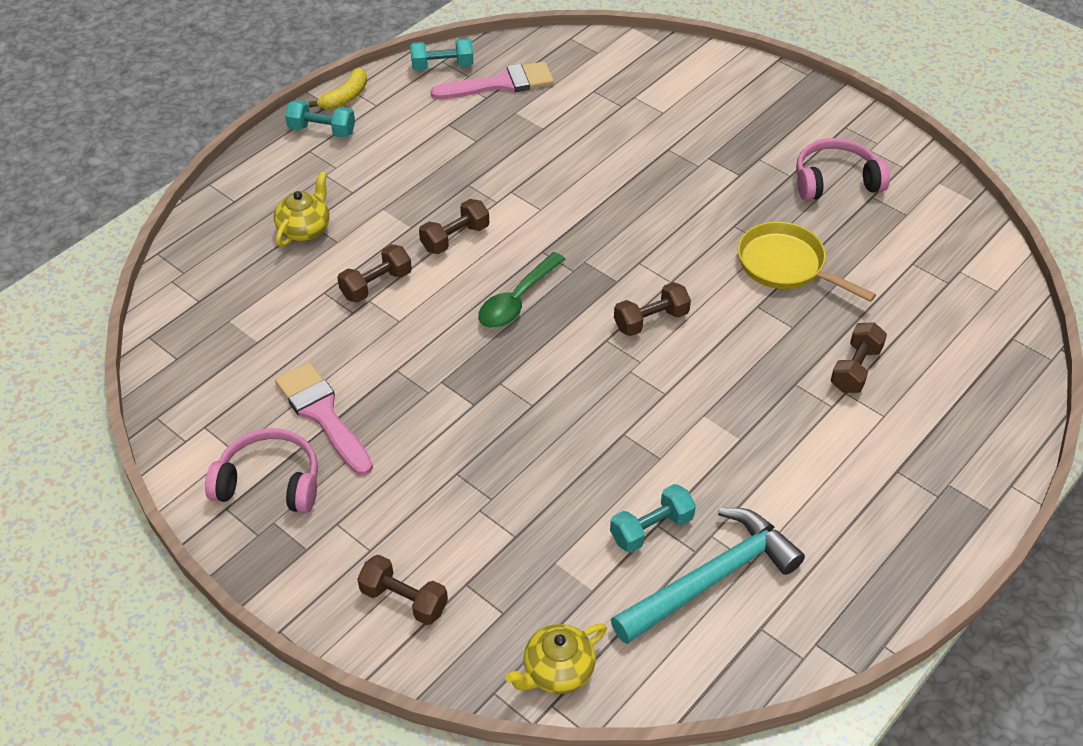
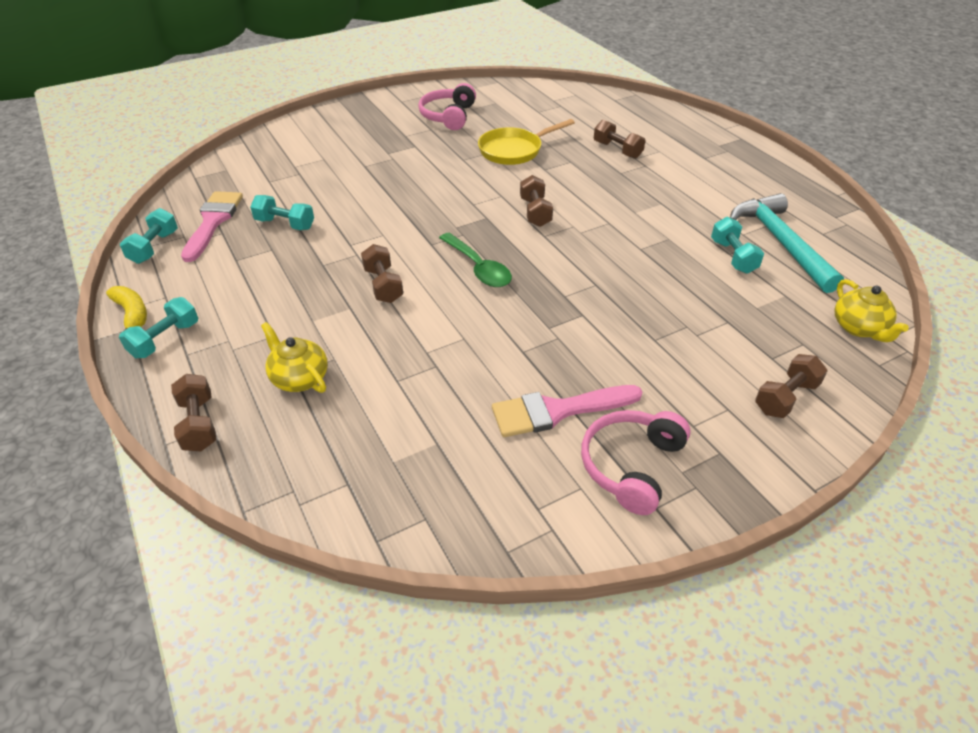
camera: 70 degrees left, 5 degrees down
(376, 285) = (410, 343): brown dumbbell -> brown dumbbell (199, 424)
(522, 133) = (285, 224): none -> turquoise dumbbell

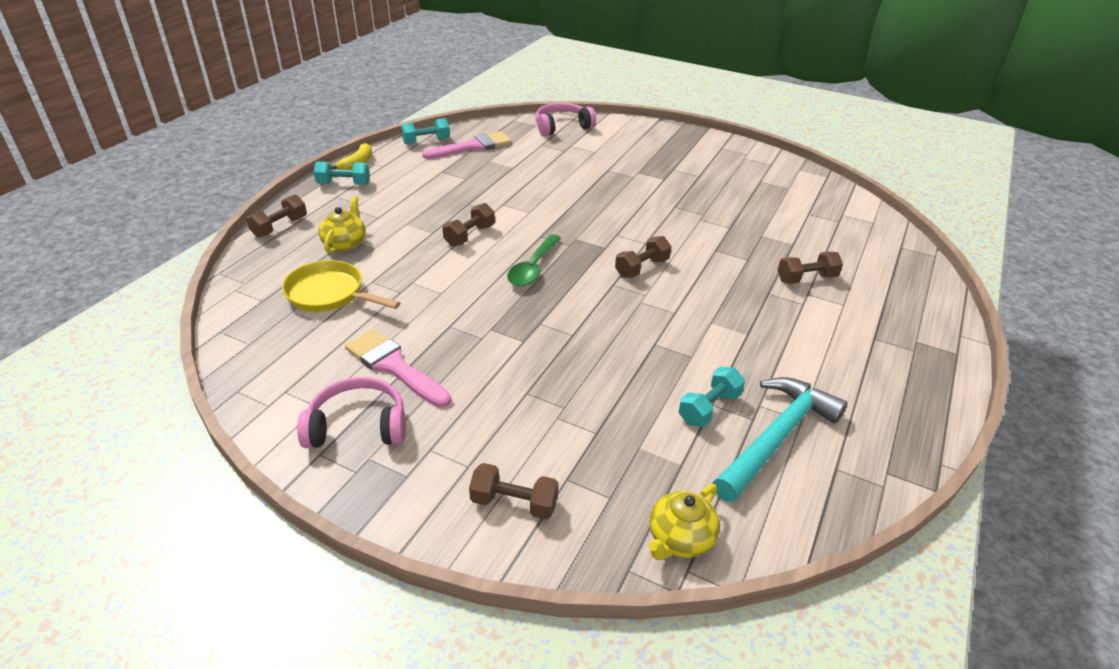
camera: 55 degrees right, 5 degrees down
(285, 224) = (498, 171): turquoise dumbbell -> none
(448, 116) = (731, 175): pink headphones -> pink headphones (562, 127)
(514, 150) = (723, 224): yellow pan -> yellow pan (329, 294)
(617, 150) = (806, 278): brown dumbbell -> brown dumbbell turned 60 degrees clockwise

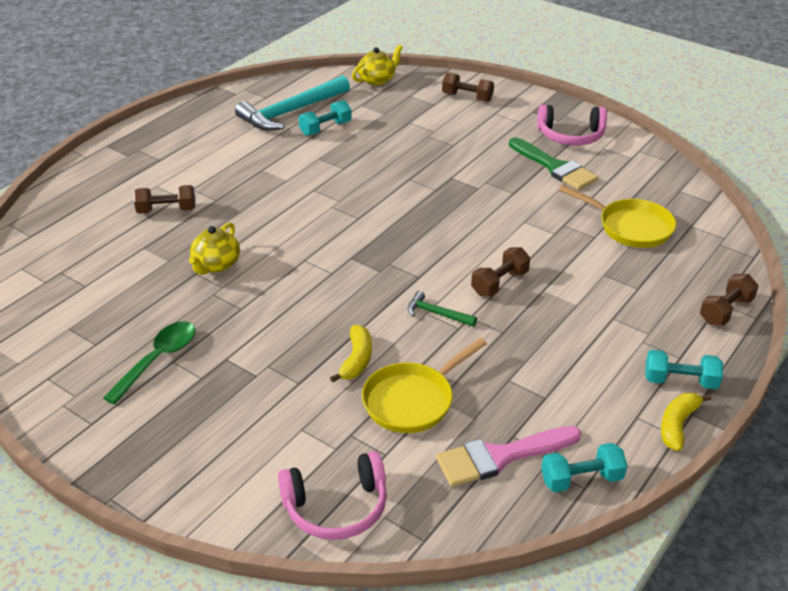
camera: 170 degrees left, 0 degrees up
(345, 243) = (639, 283): yellow teapot -> yellow teapot (216, 265)
(394, 366) = (554, 167): pink brush -> green brush
(521, 212) = (437, 313): none -> green hammer
(530, 166) = (412, 400): none -> yellow pan
(533, 268) = (433, 239): green spoon -> green spoon (158, 359)
(574, 183) = (356, 360): none -> yellow banana
(642, 268) = (322, 232): brown dumbbell -> none

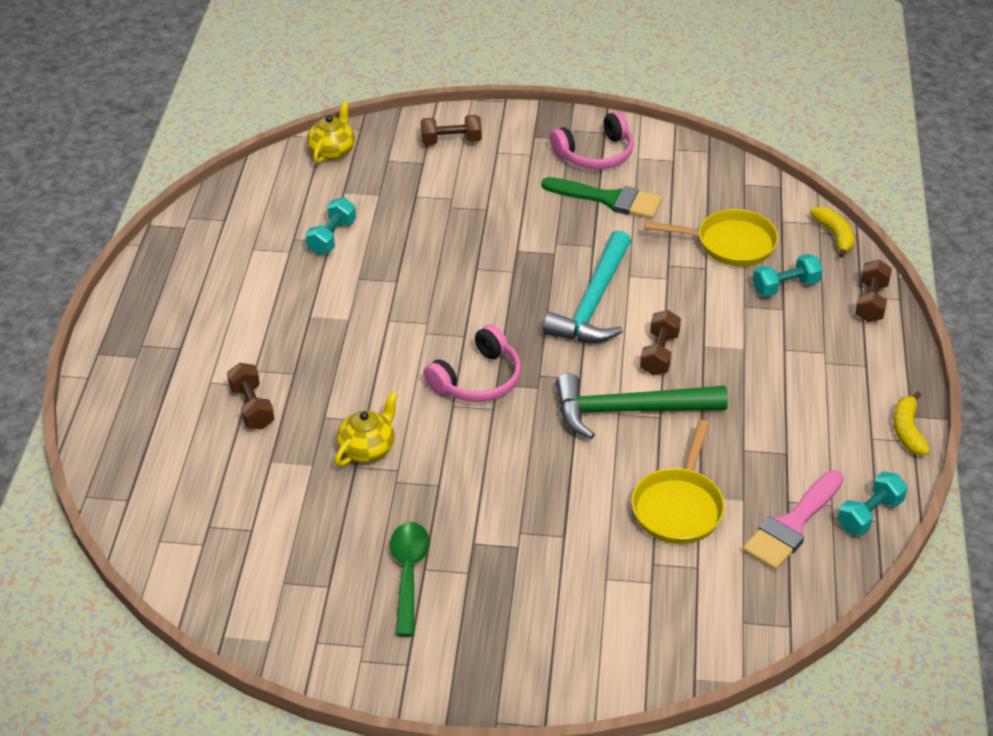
camera: 30 degrees left, 5 degrees up
(166, 210) = (252, 407): brown dumbbell -> brown dumbbell turned 75 degrees counterclockwise
(216, 265) = (367, 448): yellow teapot -> yellow teapot turned 135 degrees counterclockwise
(290, 112) = (272, 229): turquoise hammer -> turquoise hammer (593, 303)
(336, 507) = (697, 633): pink headphones -> pink headphones (478, 379)
(356, 360) = (596, 490): yellow banana -> yellow banana (834, 235)
(437, 313) = (628, 410): green hammer -> green hammer, size x2.20
(680, 381) = (881, 388): turquoise dumbbell -> turquoise dumbbell (785, 286)

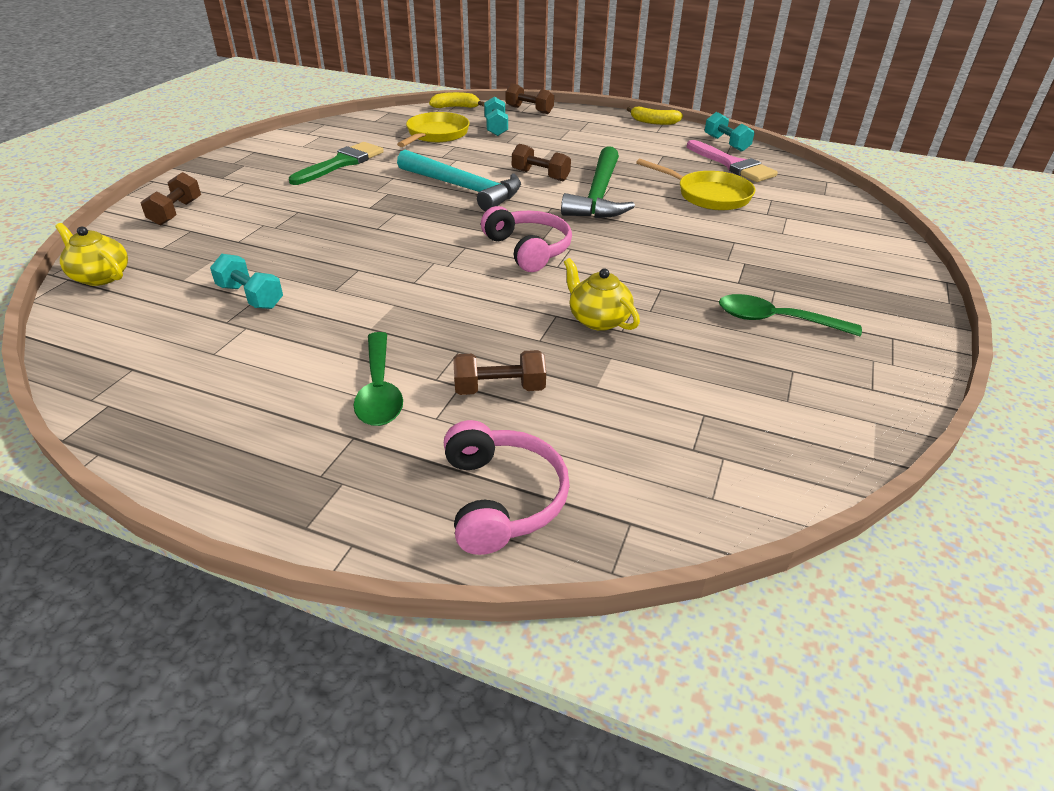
camera: 75 degrees left, 5 degrees down
(233, 345) = (379, 390): none -> green spoon
(595, 154) = (278, 159): pink headphones -> pink headphones (502, 498)

